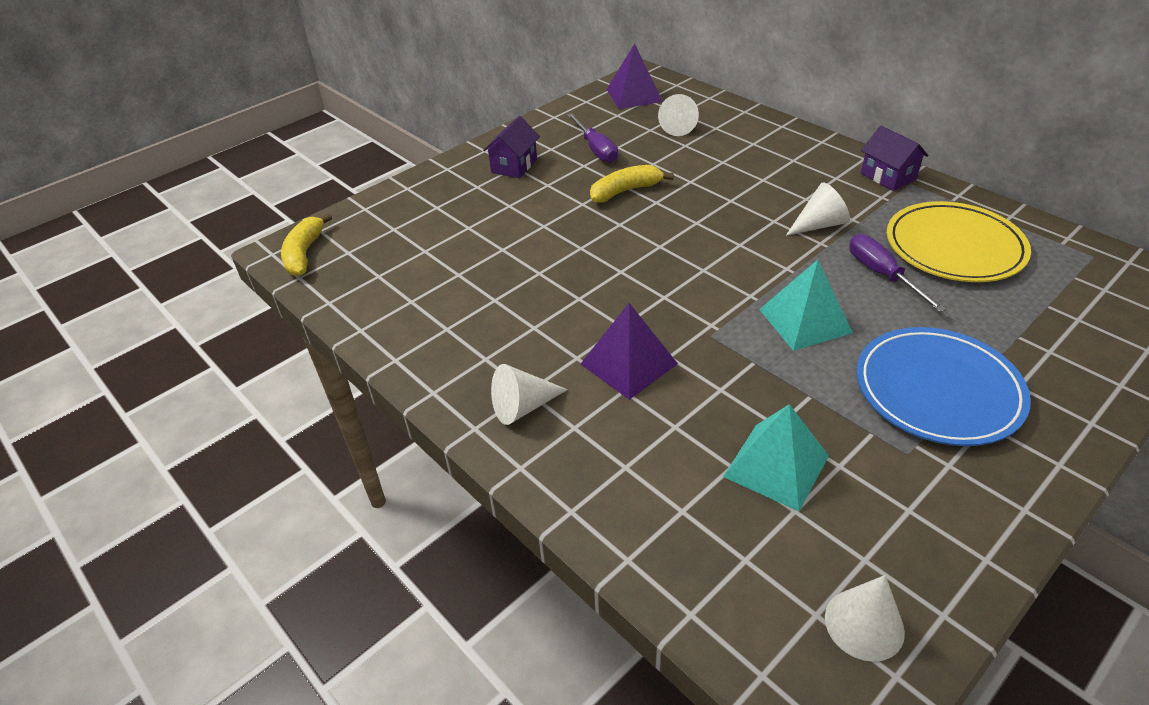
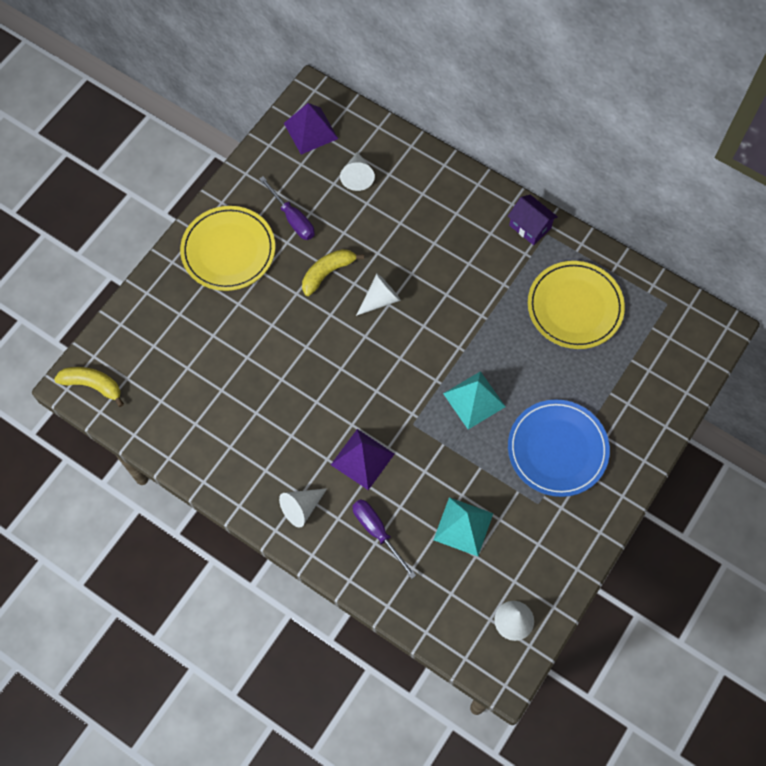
camera: 15 degrees left, 25 degrees up
(304, 253) = (93, 385): yellow banana -> yellow banana turned 120 degrees clockwise
(514, 165) = (228, 250): purple house -> yellow plate
(819, 225) = (479, 294): white cone -> white cone (380, 299)
(882, 275) = (525, 345): purple screwdriver -> purple screwdriver (377, 532)

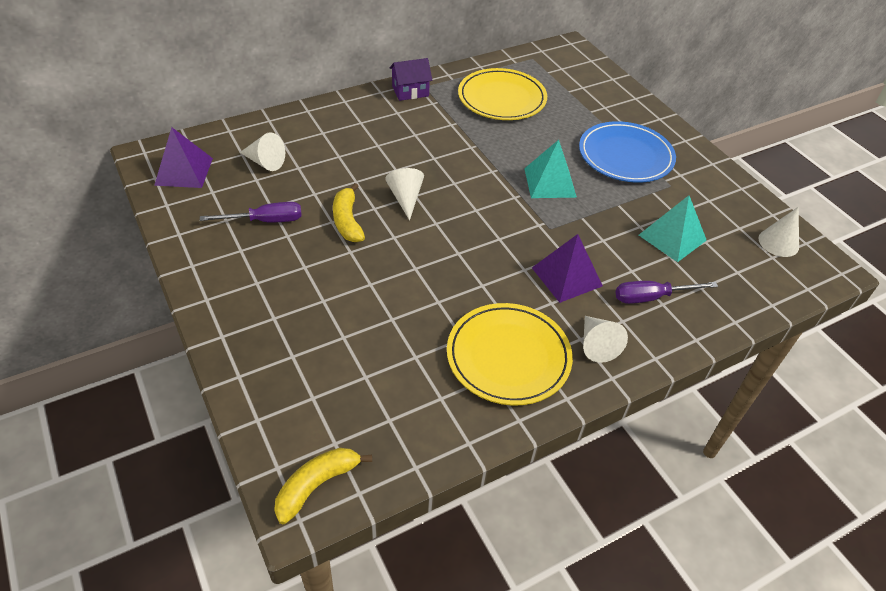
camera: 65 degrees left, 20 degrees down
(228, 250) = (254, 283): yellow plate -> yellow plate (508, 356)

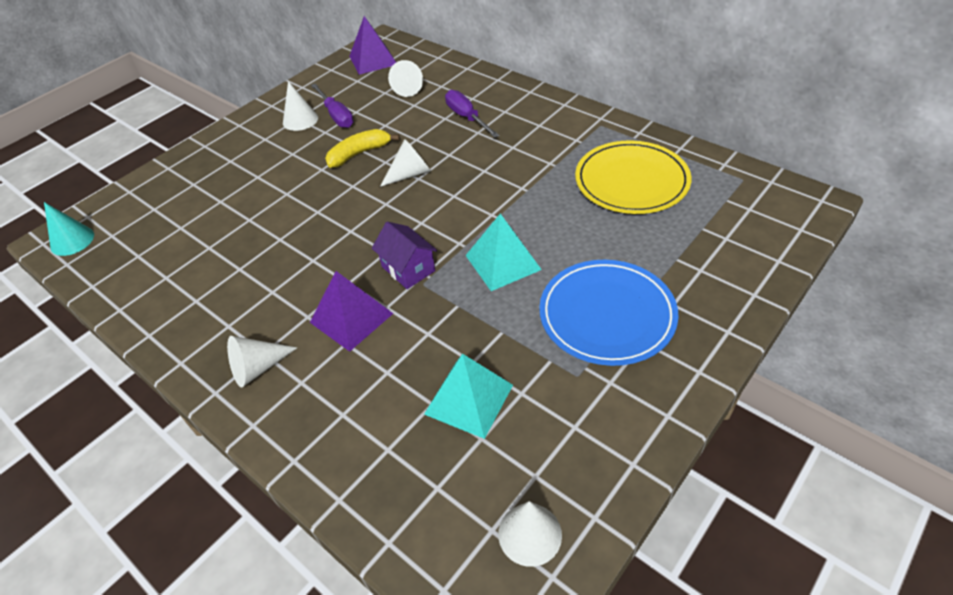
camera: 75 degrees right, 0 degrees up
(247, 248) = (300, 120): none -> white cone
(317, 485) = (72, 240): yellow banana -> turquoise cone
(410, 91) = (582, 120): purple house -> purple house (408, 269)
(508, 356) = (223, 305): yellow plate -> none
(651, 297) = (349, 401): purple screwdriver -> purple screwdriver (467, 117)

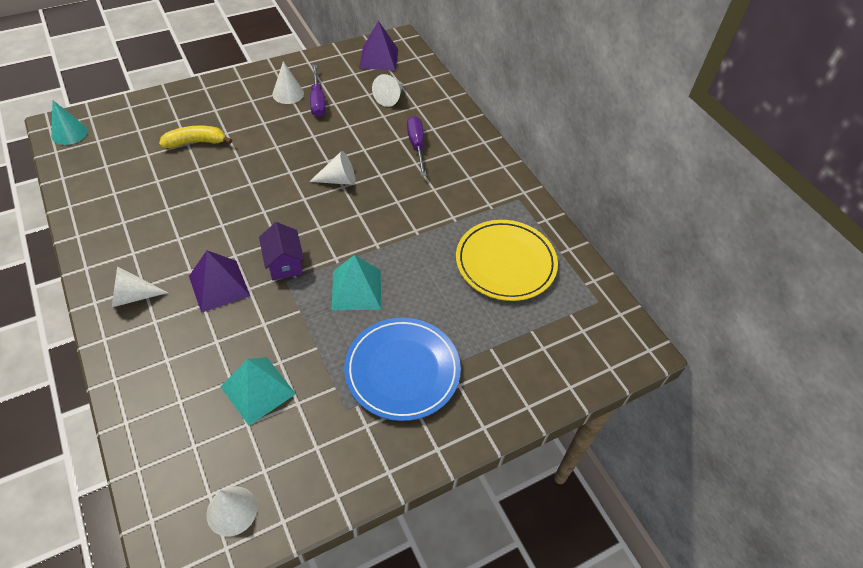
camera: 15 degrees right, 5 degrees up
(359, 154) = (313, 144): yellow banana -> yellow banana (196, 142)

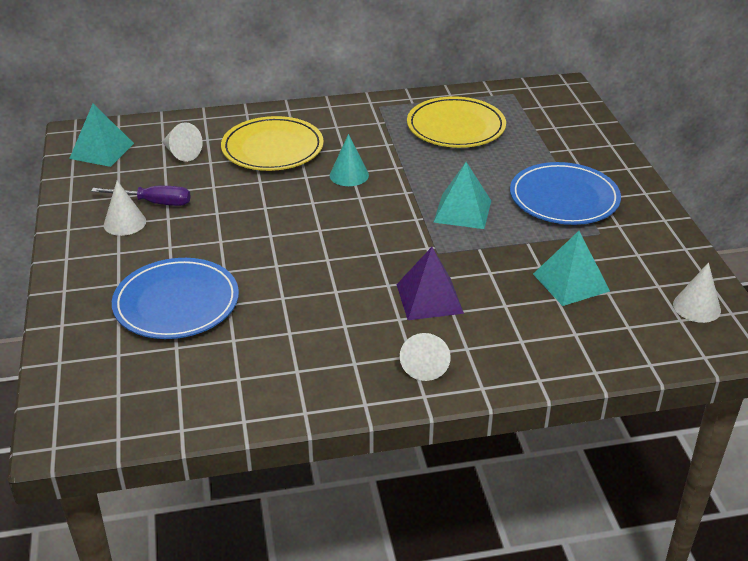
camera: 70 degrees left, 15 degrees down
(69, 133) = (84, 424): turquoise cone -> turquoise cone (349, 175)
(196, 142) = (176, 303): yellow banana -> blue plate
(284, 263) = (412, 252): purple house -> none
(338, 180) = (301, 203): white cone -> none
(379, 58) = (102, 151): purple pyramid -> turquoise pyramid
(416, 145) = (272, 148): purple screwdriver -> yellow plate

